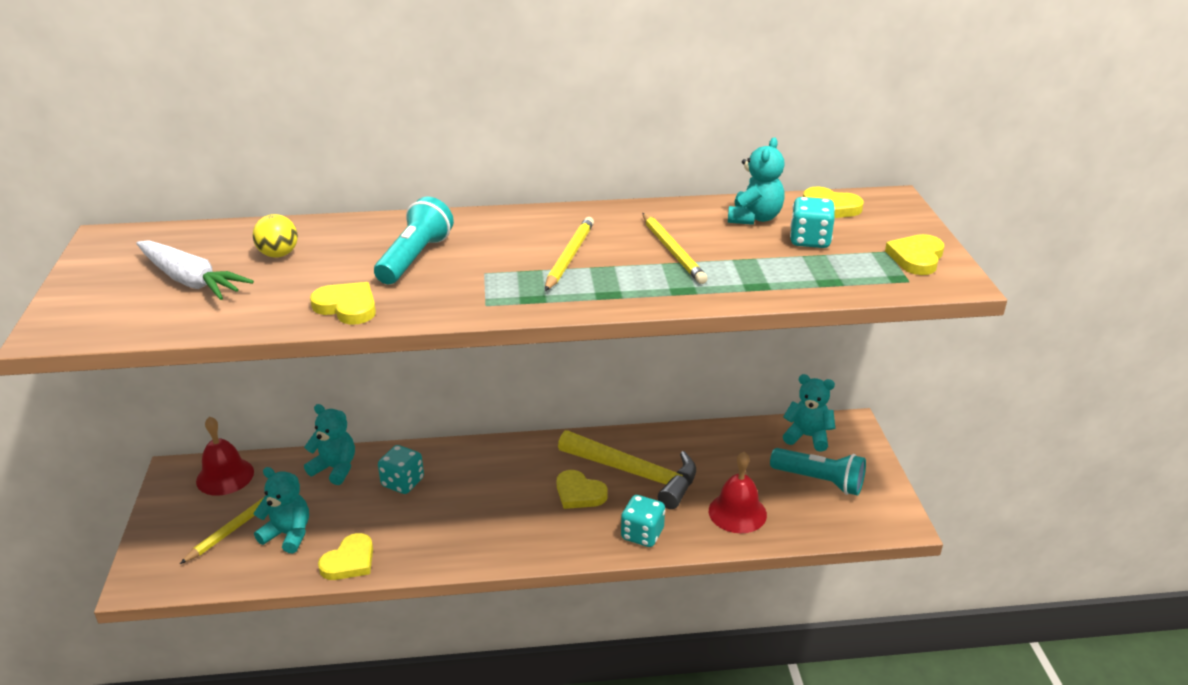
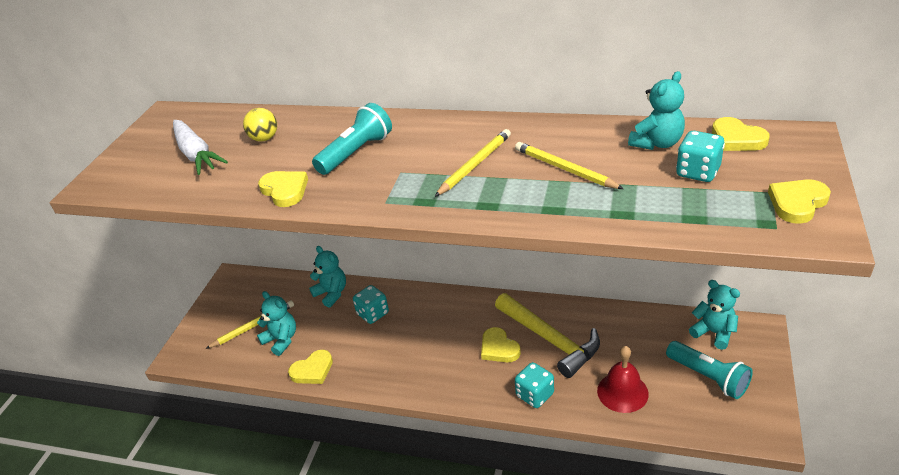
camera: 25 degrees right, 5 degrees up
(225, 476) = (259, 286): red bell -> none
(672, 251) = (565, 169): yellow pencil -> yellow pencil turned 135 degrees clockwise

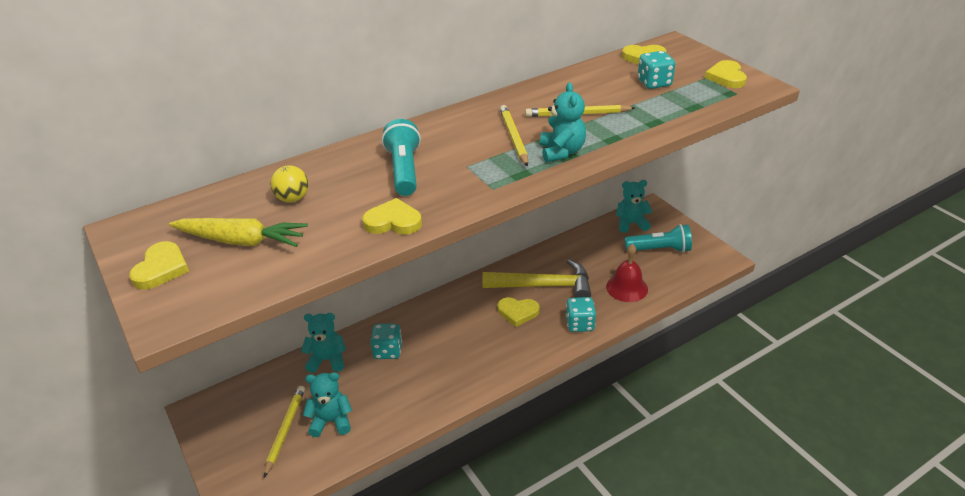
camera: 50 degrees left, 0 degrees up
(196, 154) = (241, 241): white carrot -> yellow carrot
(312, 370) = (394, 422): yellow heart -> yellow heart (161, 269)
(657, 143) = (605, 77): turquoise teddy bear -> turquoise teddy bear (561, 152)

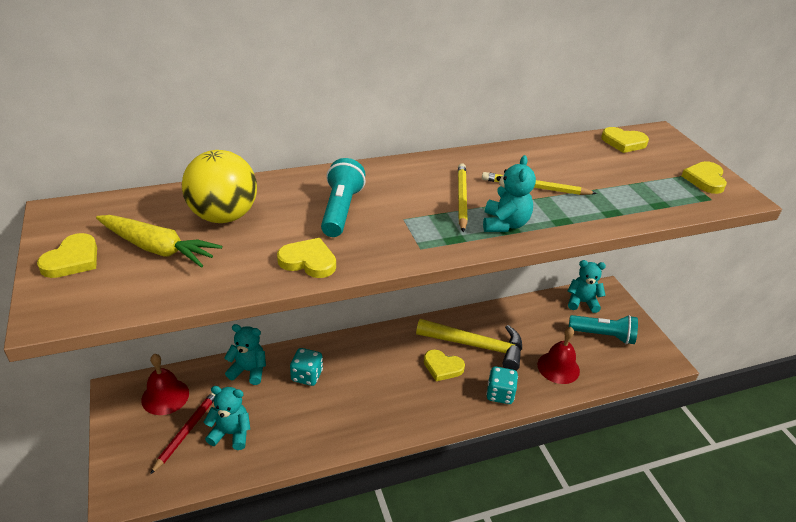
camera: 10 degrees right, 0 degrees up
(250, 404) = (165, 396): none -> red bell
(285, 430) = (187, 431): yellow pencil -> red pencil
(293, 199) = (224, 216): yellow ball -> yellow ball, size x1.94
(654, 83) = (626, 171): turquoise dice -> none

